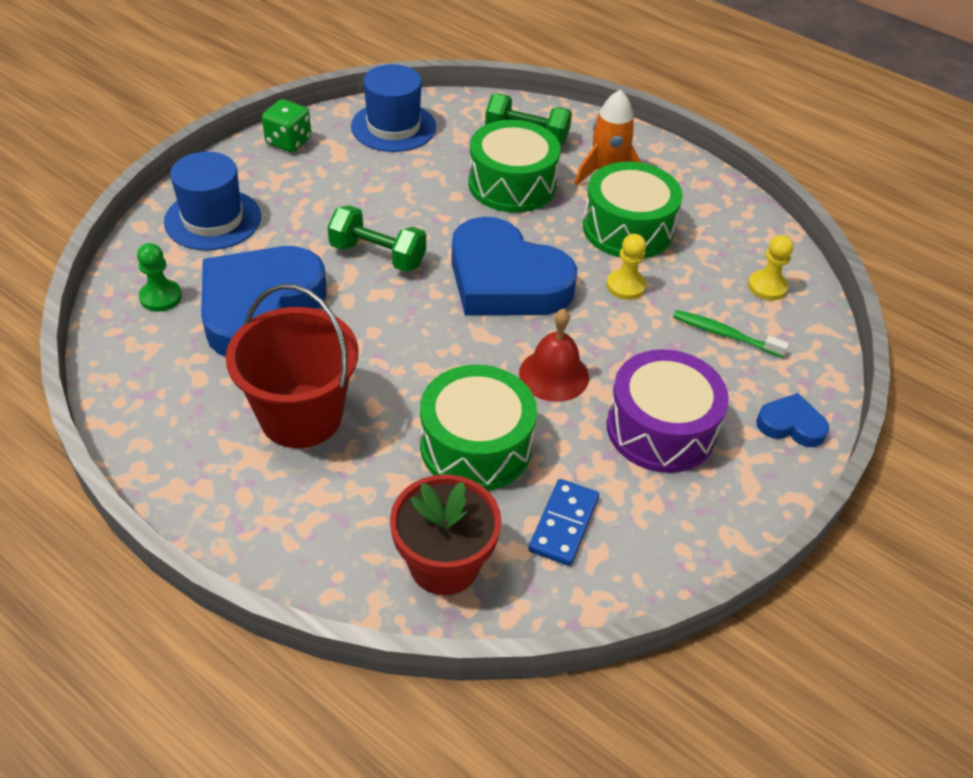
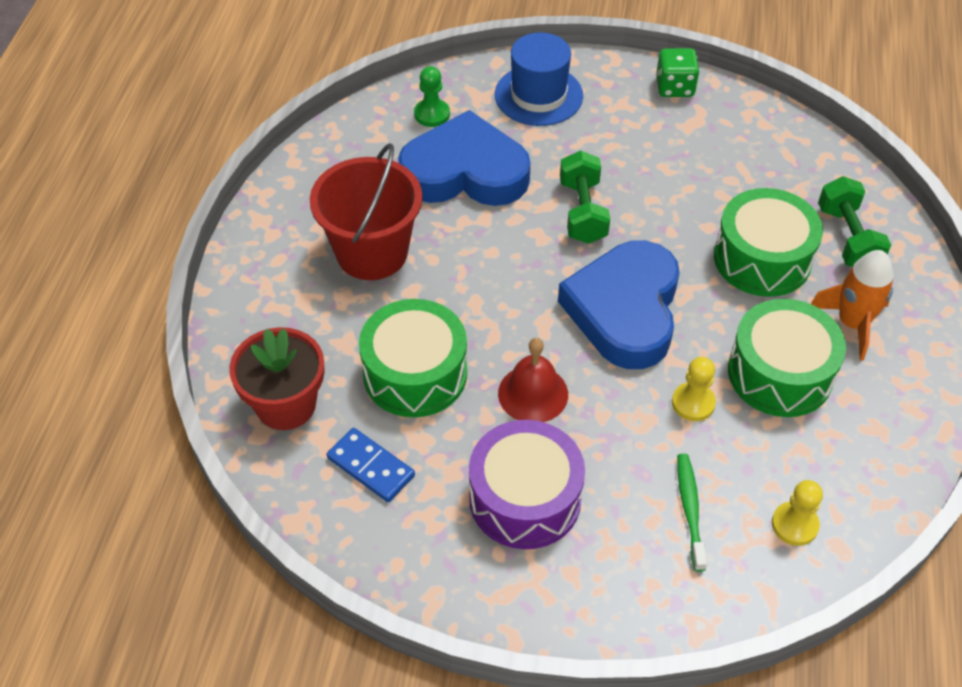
camera: 65 degrees right, 5 degrees up
(393, 127) = (763, 141): blue hat -> none
(563, 524) = (371, 467): blue domino -> blue domino turned 45 degrees clockwise
(791, 425) = (605, 606): blue heart -> none

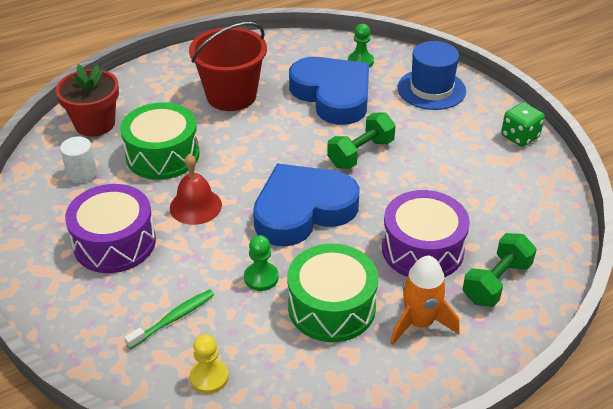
camera: 50 degrees right, 10 degrees down
(371, 467) = (82, 174): blue domino -> white cylinder
(693, 403) = (261, 277): yellow pawn -> green pawn
(762, 259) = (422, 249): green drum -> purple drum

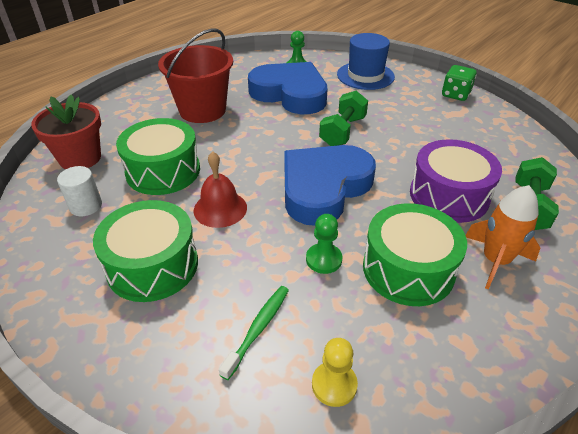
camera: 20 degrees left, 0 degrees up
(114, 242) = (152, 265): purple drum -> green drum

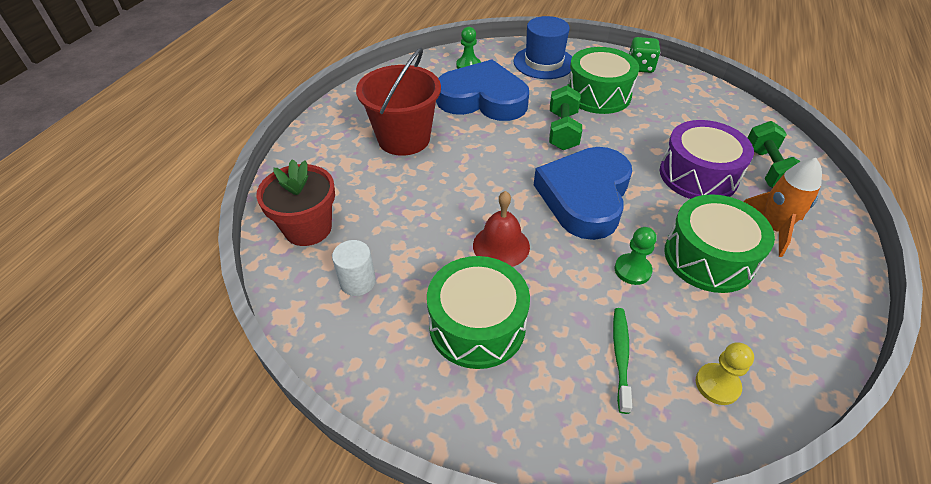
camera: 20 degrees left, 5 degrees up
(163, 171) = (412, 219): green drum -> green drum (598, 94)

